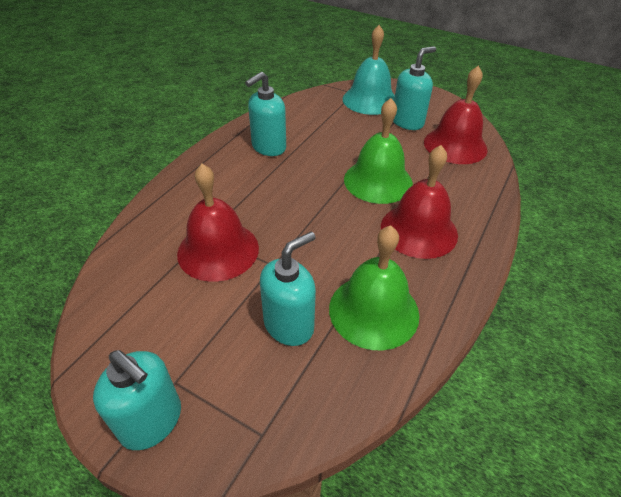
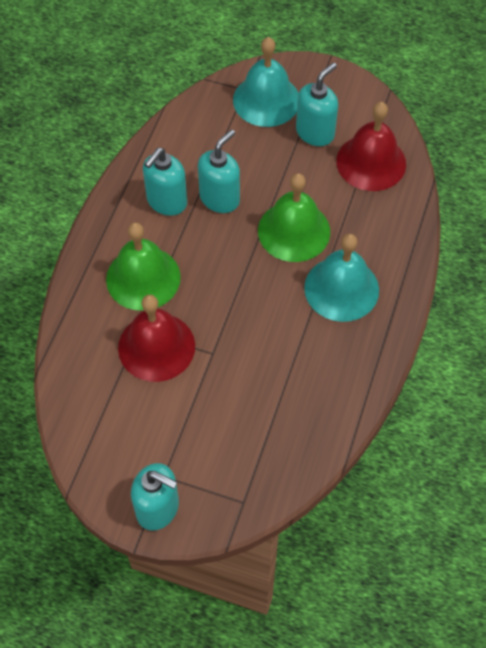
camera: 10 degrees left, 15 degrees up
(289, 325) = (241, 410): turquoise soap dispenser -> turquoise soap dispenser (220, 198)
(374, 311) = (311, 384): green bell -> green bell (143, 278)
(419, 230) = (341, 288): red bell -> turquoise bell

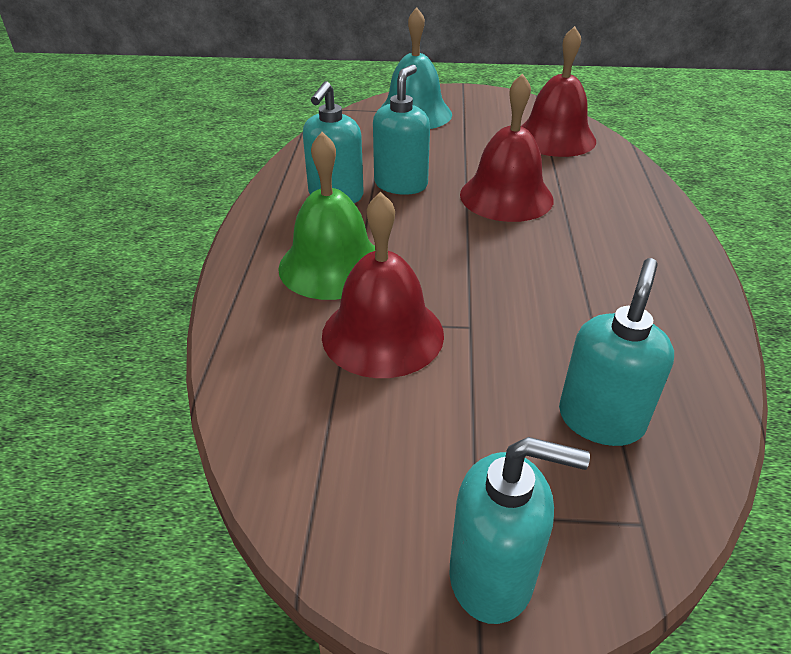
camera: 15 degrees left, 20 degrees down
(294, 231) = (506, 196): green bell -> red bell
(315, 132) = (480, 127): turquoise soap dispenser -> turquoise soap dispenser (600, 419)
(341, 288) = (600, 234): turquoise bell -> none

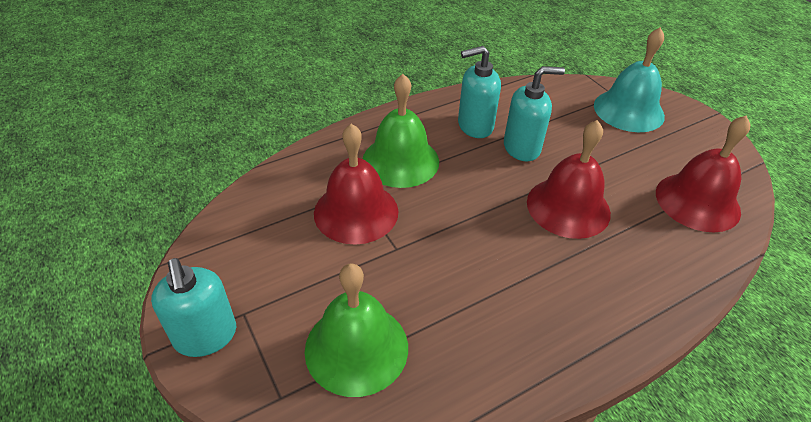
camera: 55 degrees right, 5 degrees up
(600, 419) = (356, 348): turquoise soap dispenser -> green bell

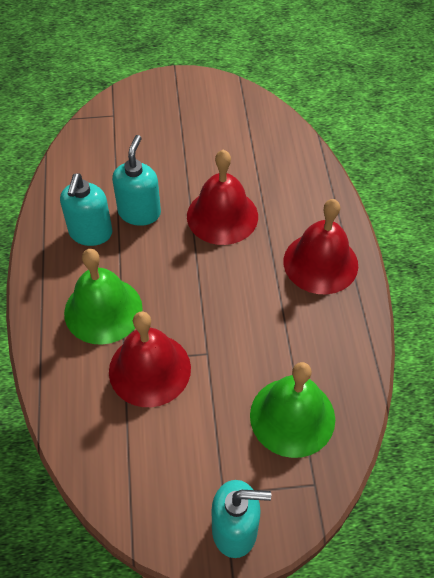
camera: 65 degrees left, 10 degrees up
(628, 110) = (137, 117): turquoise bell -> none
(697, 201) = (257, 136): red bell -> red bell (320, 263)

